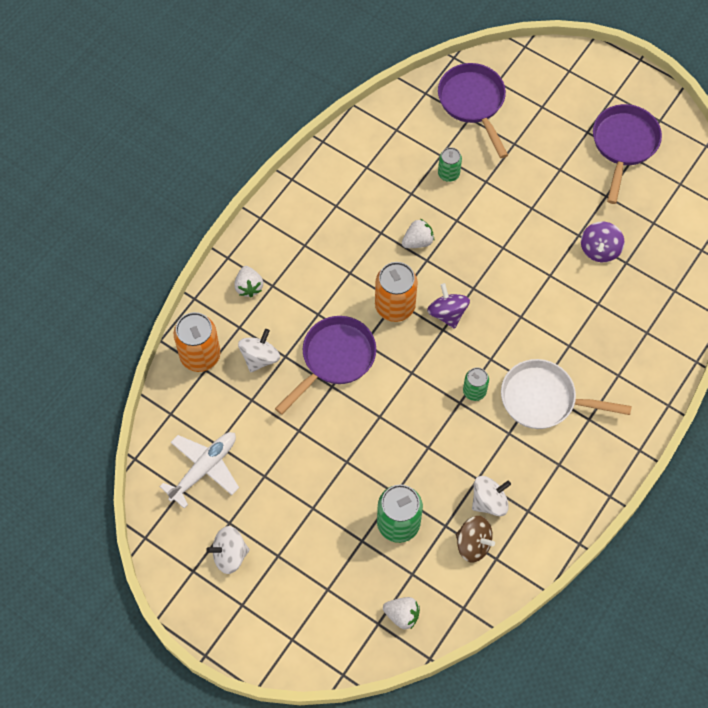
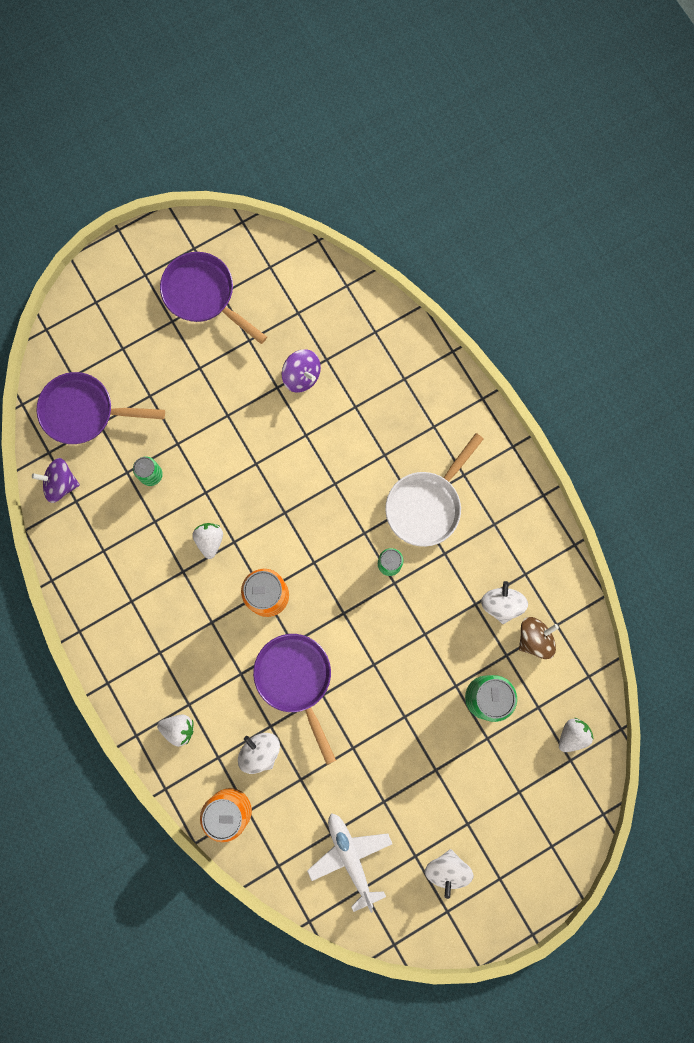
camera: 65 degrees left, 15 degrees up
(447, 313) = (299, 550): purple spinning top -> purple spinning top (61, 484)

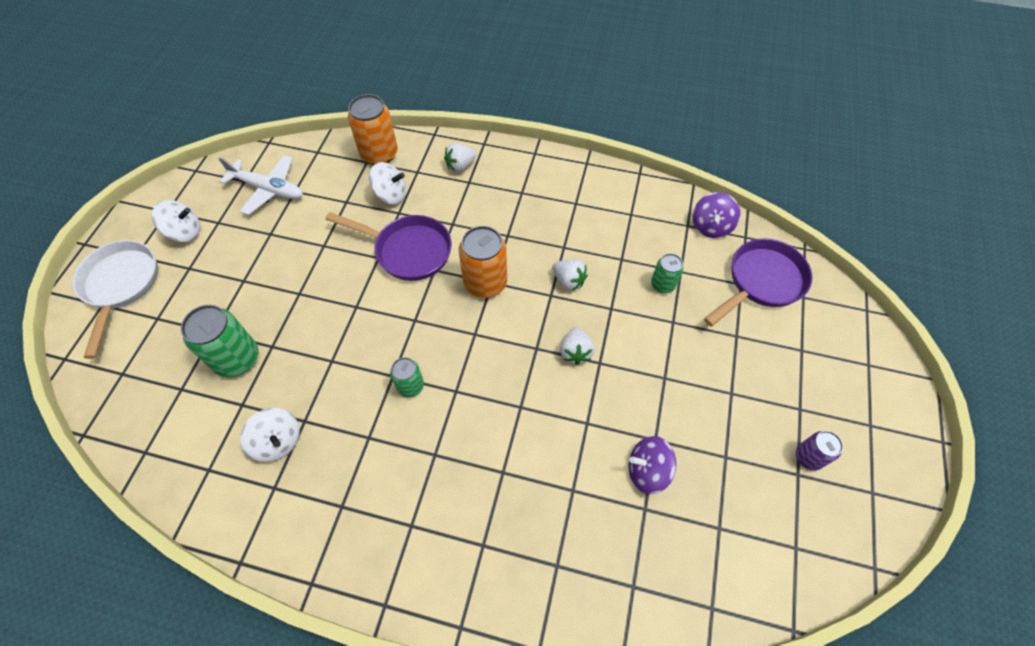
camera: 135 degrees right, 20 degrees down
(61, 484) = (711, 226): purple spinning top -> purple spinning top turned 150 degrees clockwise
(203, 295) = (808, 457): purple pan -> purple can
(426, 505) = (422, 464): white pan -> white pan (121, 286)
(447, 869) = (185, 232): white spinning top -> white spinning top turned 120 degrees clockwise
(534, 638) = (223, 440): brown spinning top -> none
(572, 735) = (132, 393): white strawberry -> white strawberry (575, 352)

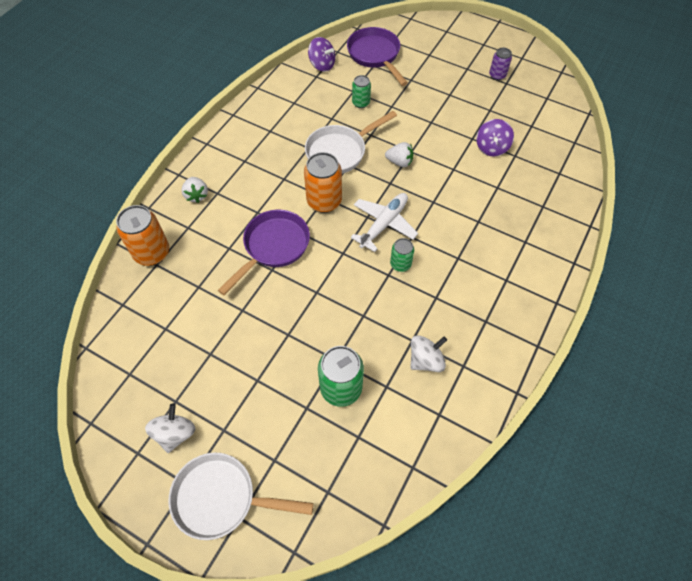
camera: 75 degrees left, 0 degrees up
(268, 189) = (152, 352): white plane -> white plane (384, 224)
(391, 195) = (206, 251): white spinning top -> none
(568, 281) = (340, 152): white strawberry -> white pan

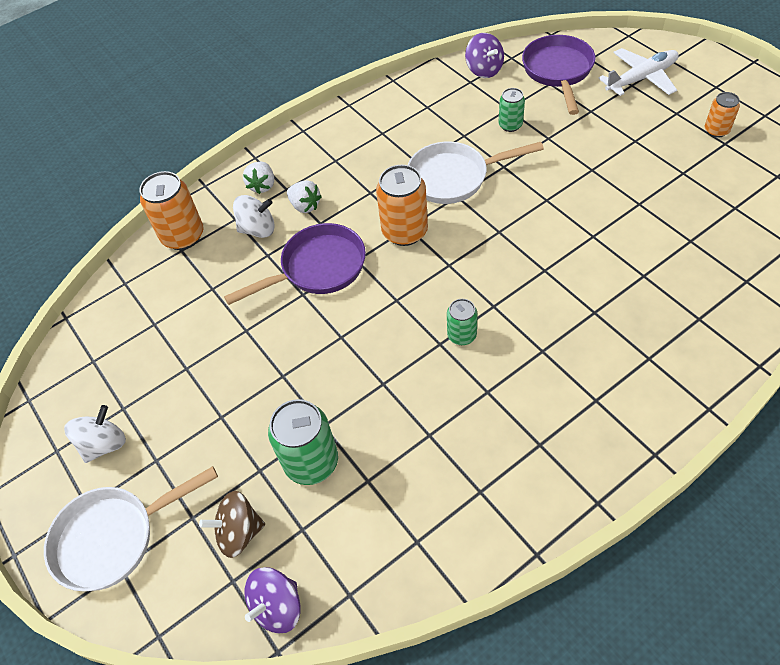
camera: 30 degrees right, 5 degrees down
(221, 498) = (114, 537): white pan -> white pan turned 60 degrees counterclockwise
(314, 456) = (239, 532): none -> brown spinning top
(384, 224) = (465, 280): white plane -> white plane (641, 79)
(399, 162) = (524, 209): white strawberry -> white strawberry (305, 206)
(426, 360) = (434, 466): white spinning top -> white spinning top (258, 229)
(491, 148) = (661, 222): purple spinning top -> purple spinning top (277, 607)
(497, 75) = (716, 130): purple can -> orange can

